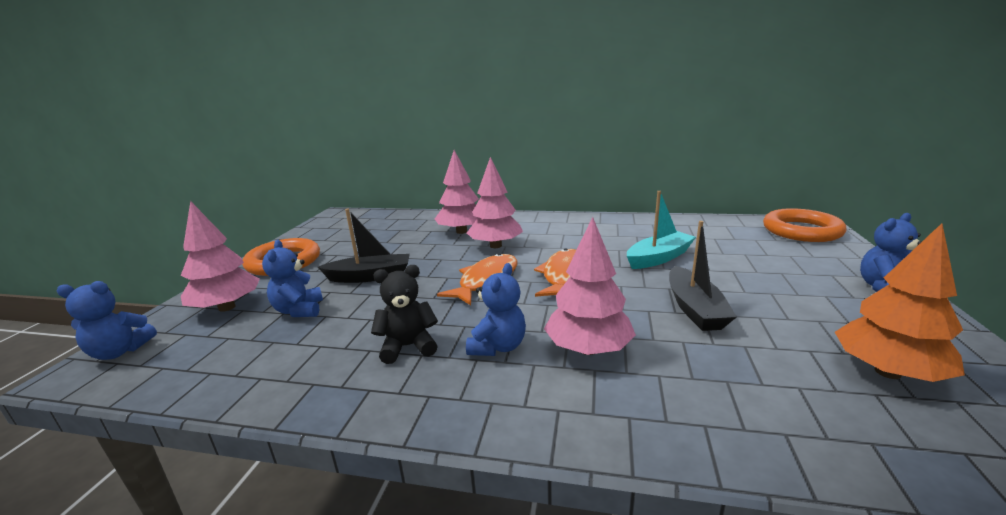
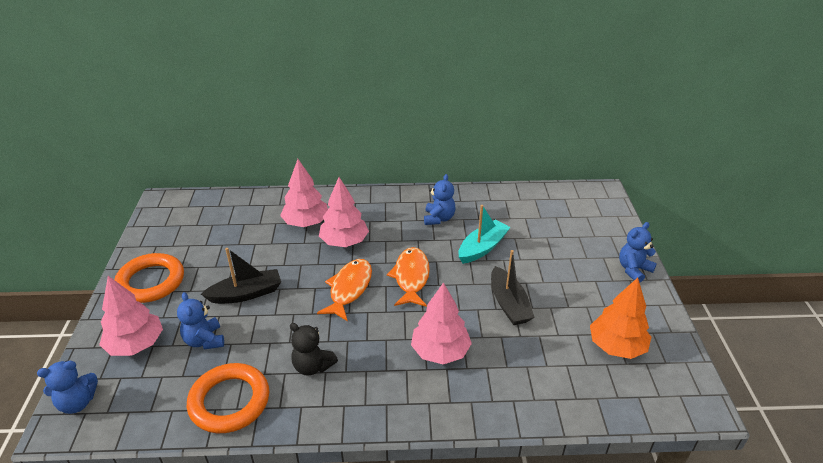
camera: 15 degrees left, 15 degrees up
(408, 347) = (313, 366): black teddy bear -> black teddy bear turned 120 degrees counterclockwise
(498, 347) = (378, 357): blue teddy bear -> blue teddy bear (439, 218)
(801, 231) = (591, 203): orange ring -> orange ring (229, 401)

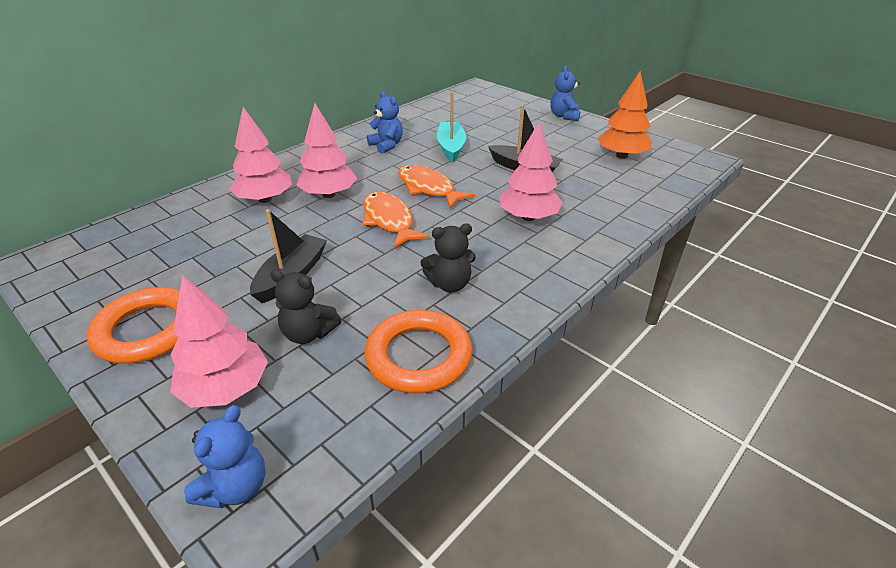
camera: 45 degrees left, 0 degrees up
(204, 340) = (308, 333): blue teddy bear -> black teddy bear

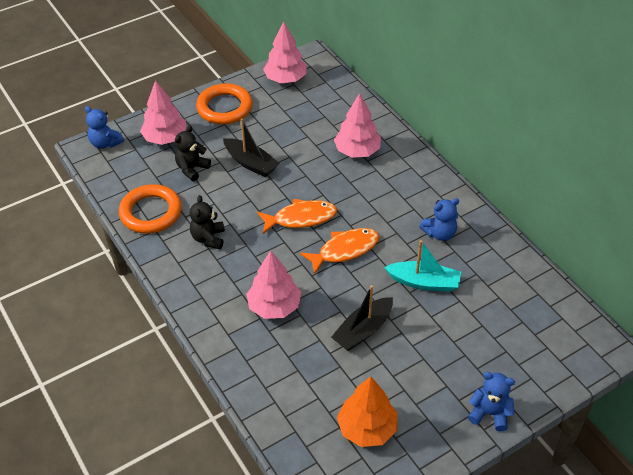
camera: 105 degrees right, 10 degrees up
(329, 194) = (353, 187): pink tree -> pink tree (285, 79)

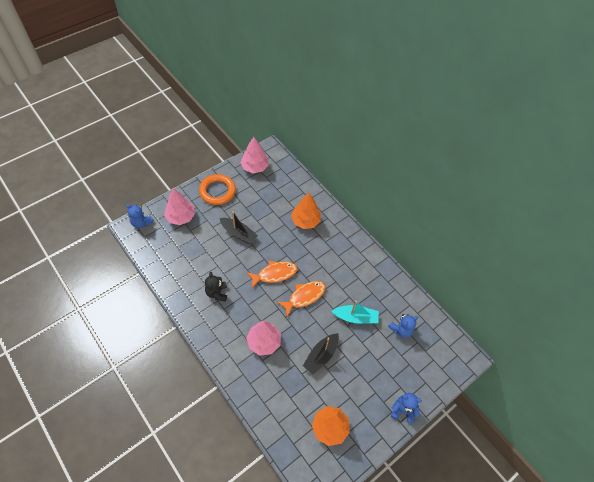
camera: 10 degrees left, 10 degrees up
(151, 212) = (177, 275): orange ring -> none
(192, 169) = (201, 240): black teddy bear -> none
(357, 151) = (305, 221): pink tree -> orange tree
(439, 233) = (362, 280): blue teddy bear -> blue teddy bear (401, 330)

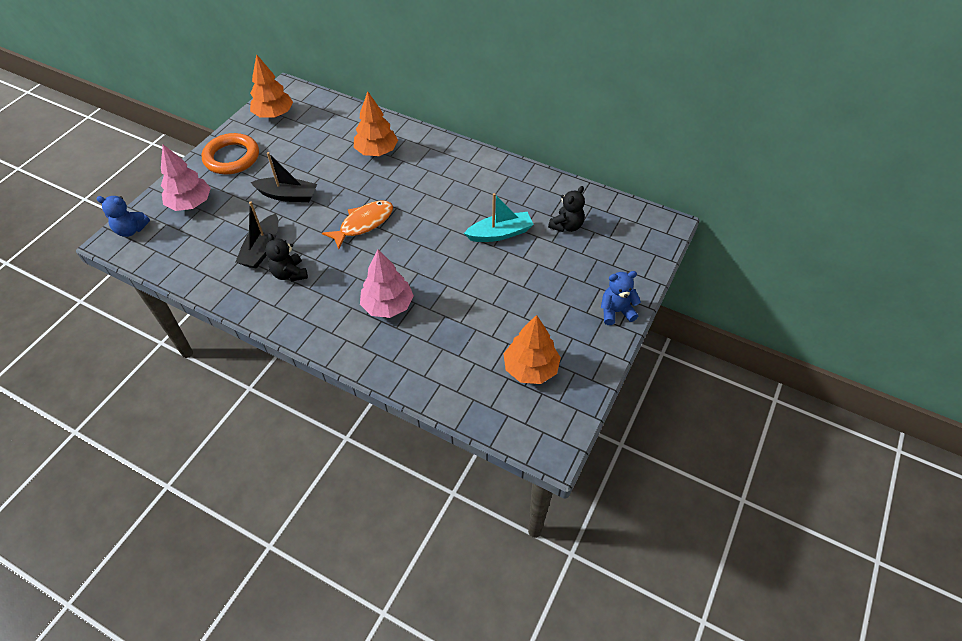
camera: 20 degrees left, 5 degrees down
(255, 167) = (274, 114): pink tree -> orange tree
(304, 296) = (418, 235): orange fish -> none
(321, 356) = (476, 292): black boat -> black boat (262, 249)
(401, 330) = (566, 226): blue teddy bear -> black teddy bear

